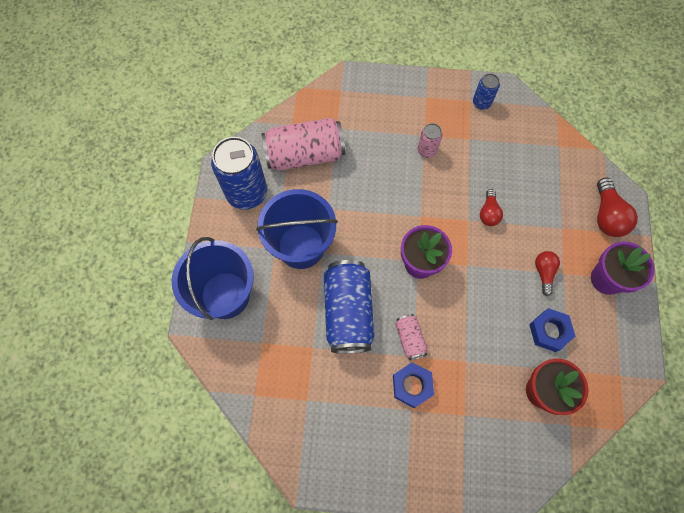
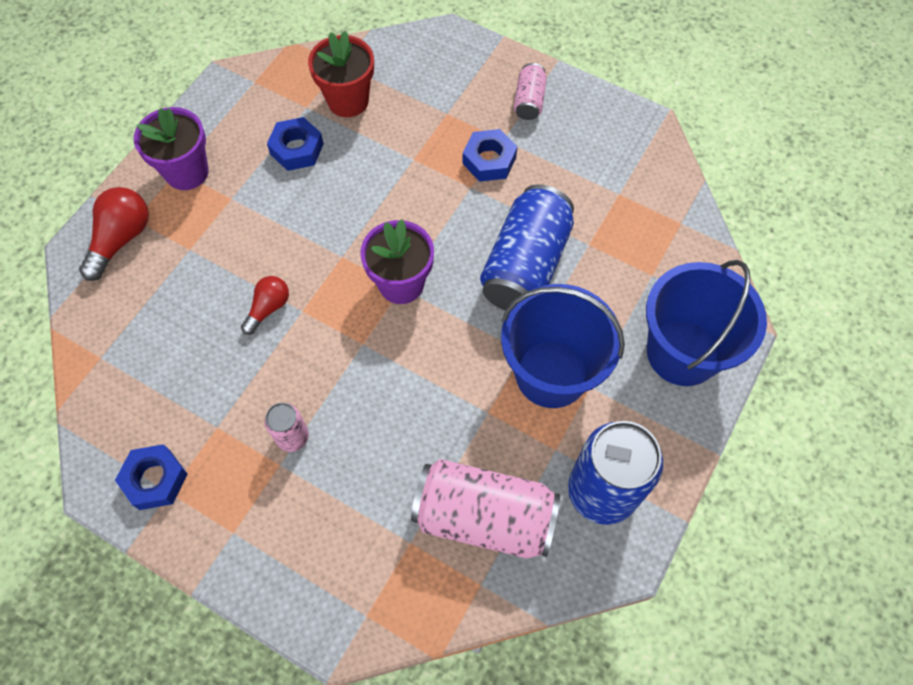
camera: 155 degrees left, 5 degrees down
(410, 339) = (465, 206): pink can -> pink can (529, 101)
(481, 103) = (155, 479): blue can -> blue nut
(544, 273) = (254, 209): red light bulb -> none

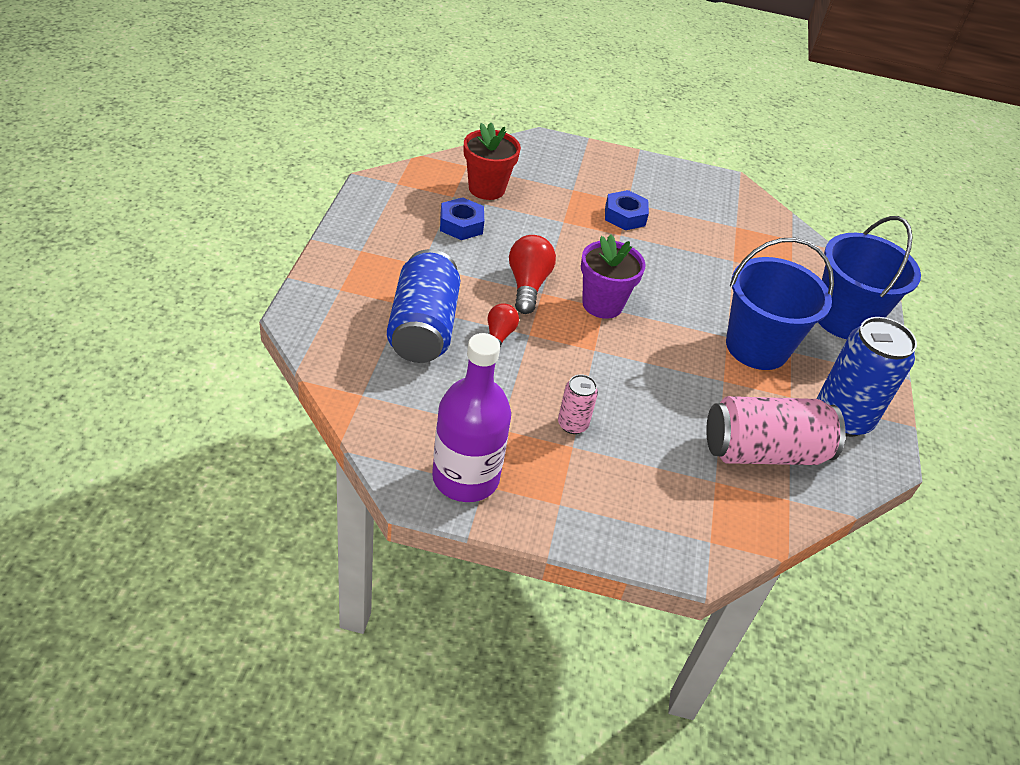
camera: 25 degrees left, 20 degrees down
(121, 239) = (335, 305): red light bulb -> red light bulb (527, 285)
(155, 479) = (465, 478): blue nut -> purple bottle
(187, 172) = (371, 250): purple flower pot -> none
(526, 265) = (694, 279): blue can -> blue can (423, 328)
(529, 101) = (633, 176): pink can -> none

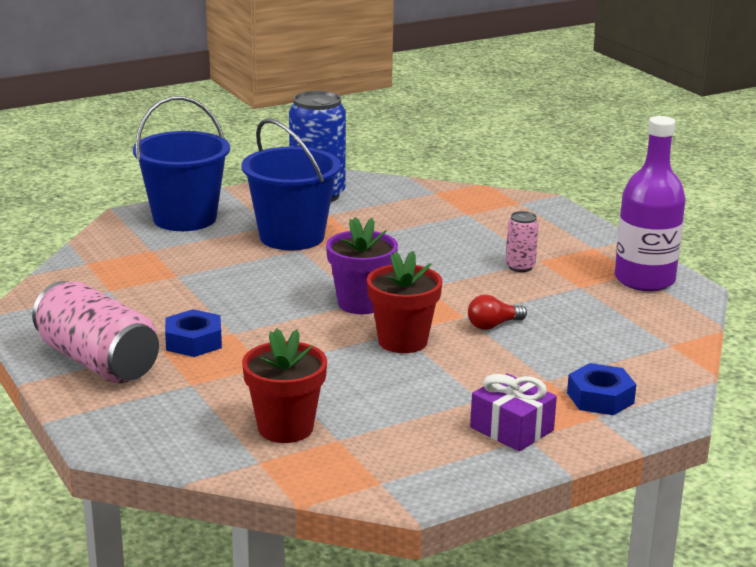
camera: 125 degrees left, 20 degrees down
(377, 251) = (512, 429): none -> purple gift
(423, 328) = (554, 358): blue can -> none
(461, 225) = (379, 410): blue nut -> blue nut (600, 398)
(527, 285) = (402, 341): red light bulb -> red flower pot
(763, 452) = (407, 208): pink can -> pink can (98, 361)

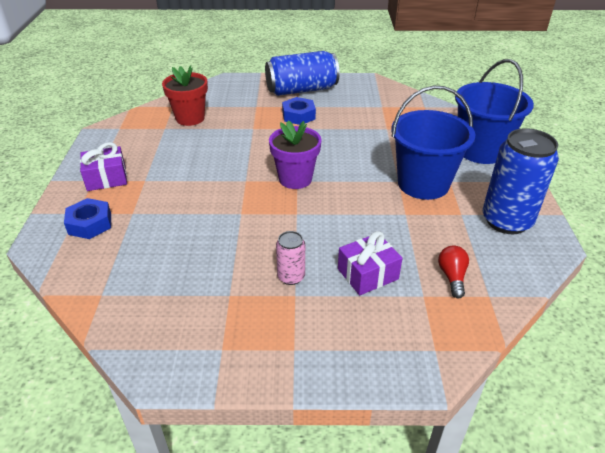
camera: 120 degrees right, 15 degrees up
(98, 361) = (301, 90): pink can -> blue can
(402, 341) = (233, 177): red flower pot -> none
(471, 237) = (367, 274): none -> purple gift
(493, 325) = (216, 220): red light bulb -> red light bulb (452, 277)
(644, 280) = (204, 346): purple bottle -> none

